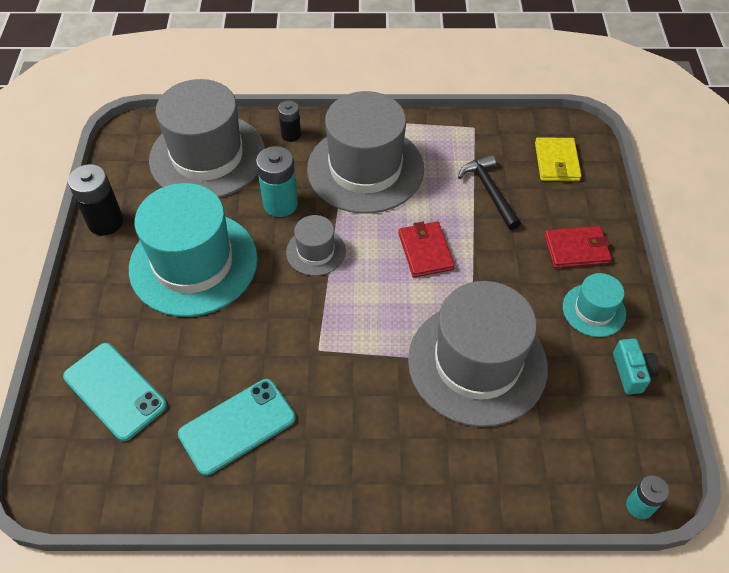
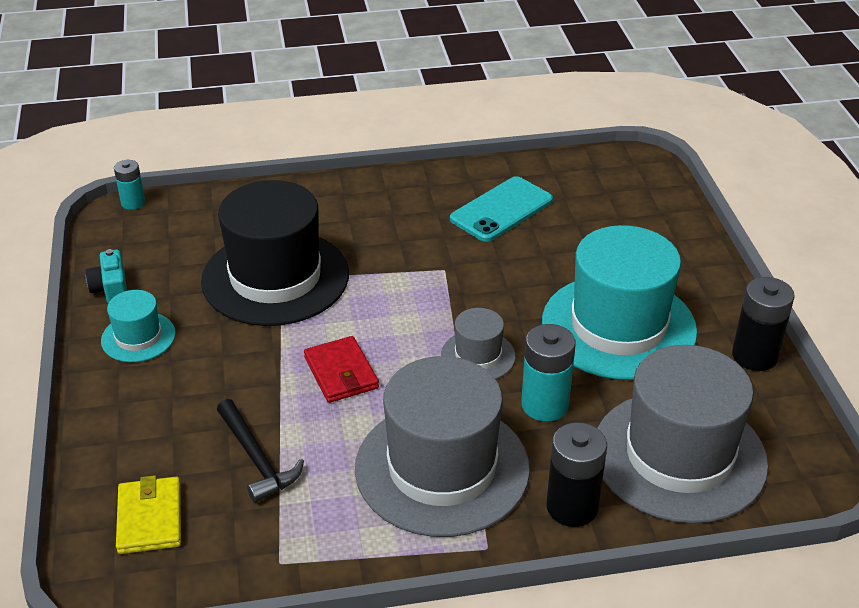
camera: 170 degrees right, 15 degrees down
(115, 391) = (629, 219): turquoise phone -> none
(291, 135) = (572, 507): black battery -> black battery, size x1.64
(477, 363) = (275, 277): grey hat -> black hat
(576, 249) = (145, 399): red wallet -> none

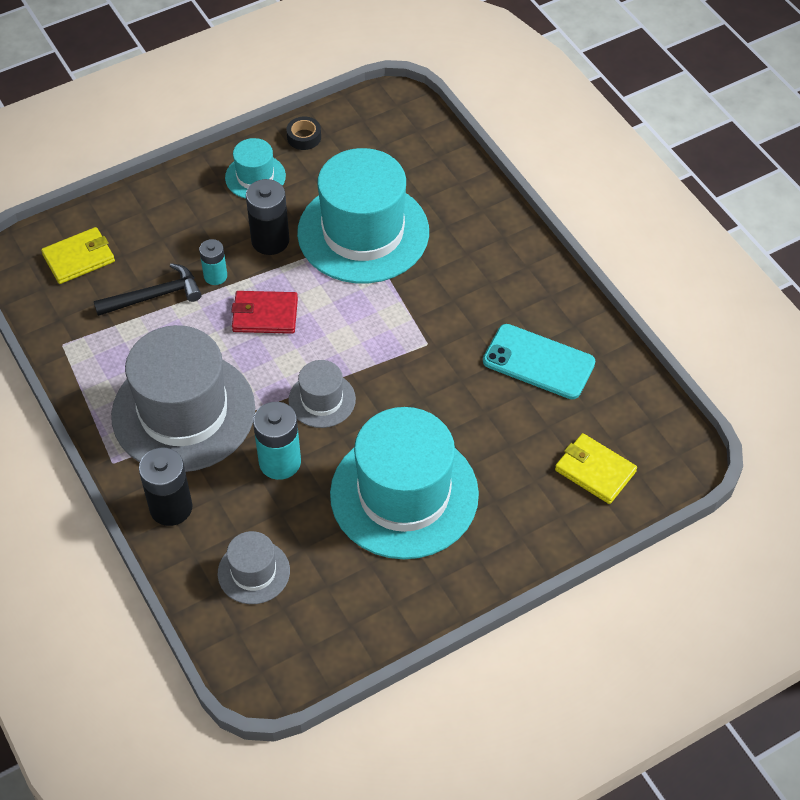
camera: 70 degrees right, 15 degrees up
(111, 288) = (304, 137): turquoise camera -> black tape
(133, 203) = (418, 104): turquoise battery -> turquoise battery (215, 276)
(257, 459) = (154, 296): black hammer -> black hammer turned 150 degrees counterclockwise
(275, 277) = (363, 232): black hat -> turquoise hat
(341, 373) = (265, 315): red wallet -> red wallet turned 45 degrees clockwise
(634, 209) = (595, 471): none -> yellow wallet
(679, 456) = (253, 572): grey hat -> grey hat, size x0.47
(754, 356) = (408, 611): black battery -> black battery (270, 240)

